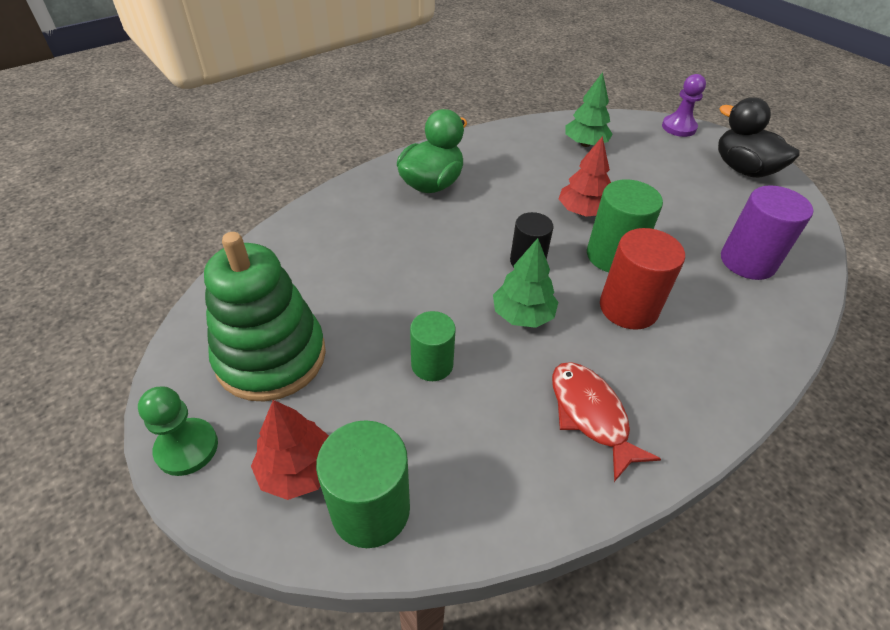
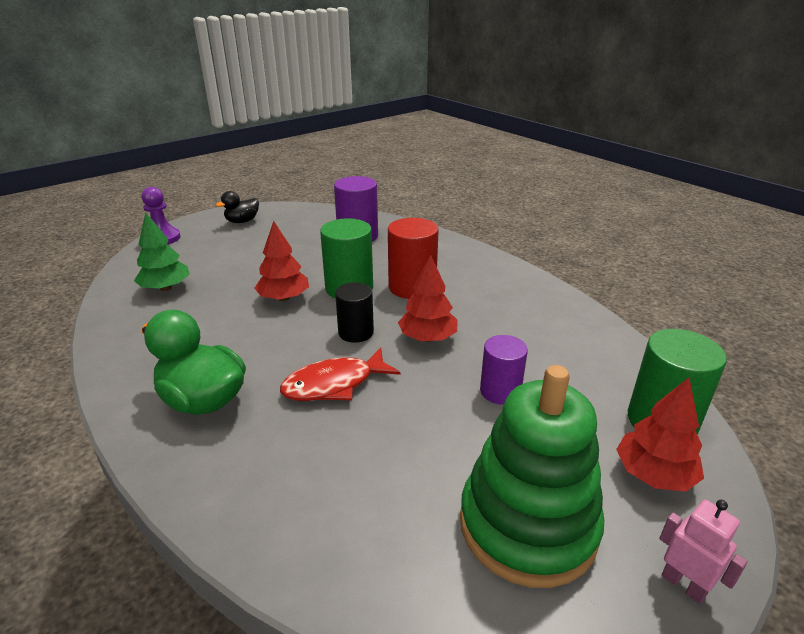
camera: 90 degrees left, 15 degrees down
(187, 448) = (683, 584): green pawn -> pink robot
(432, 364) = (500, 391): green cylinder -> purple cylinder
(522, 315) = (427, 338): green tree -> red tree
(590, 415) = (523, 312): red fish -> red fish (334, 384)
(743, 169) = (242, 221): black duck -> black duck, size x0.58

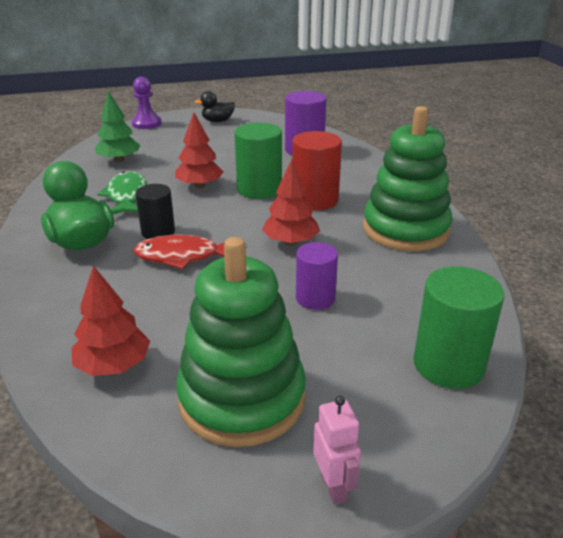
camera: 25 degrees right, 0 degrees up
(212, 329) = (127, 196): none -> green fish
(356, 332) = (234, 223): black cylinder -> black cylinder (158, 232)
(516, 298) = (405, 229): none -> green stacking toy
(654, 474) = (394, 401): red tree -> red tree (114, 365)

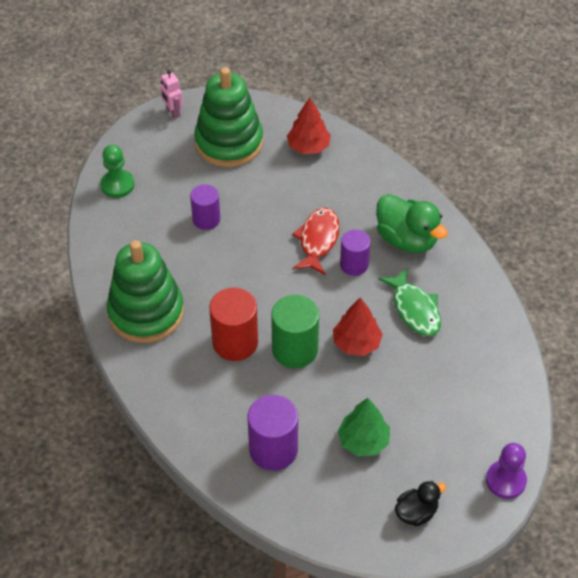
camera: 165 degrees right, 20 degrees up
(119, 160) = (471, 375): green tree -> green tree (363, 441)
(158, 232) = (354, 264): black cylinder -> purple cylinder
(182, 256) = (318, 240): red fish -> red fish turned 60 degrees counterclockwise
(290, 242) = (240, 275): red tree -> none
(448, 364) = (117, 185): green cylinder -> green pawn

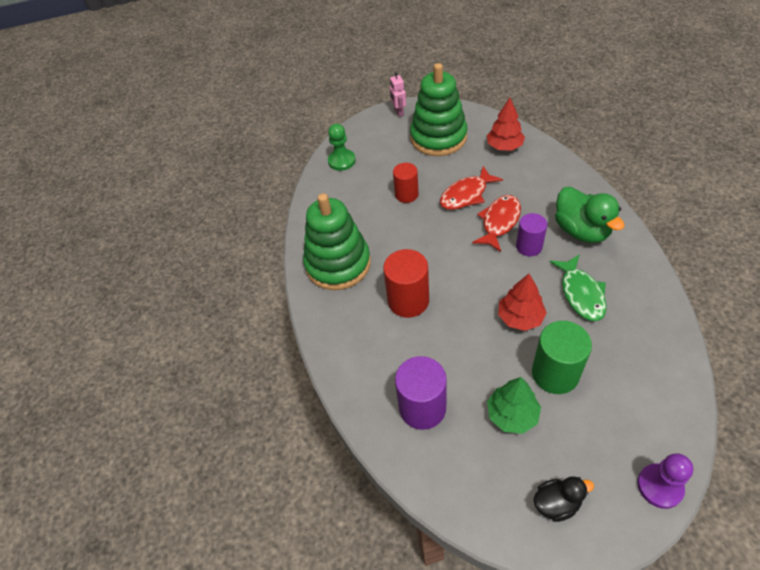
camera: 20 degrees right, 0 degrees up
(206, 219) = (406, 194): purple cylinder -> red cylinder
(275, 212) = (466, 195): none -> red fish
(295, 349) = (461, 315): green cylinder -> green cylinder (555, 373)

